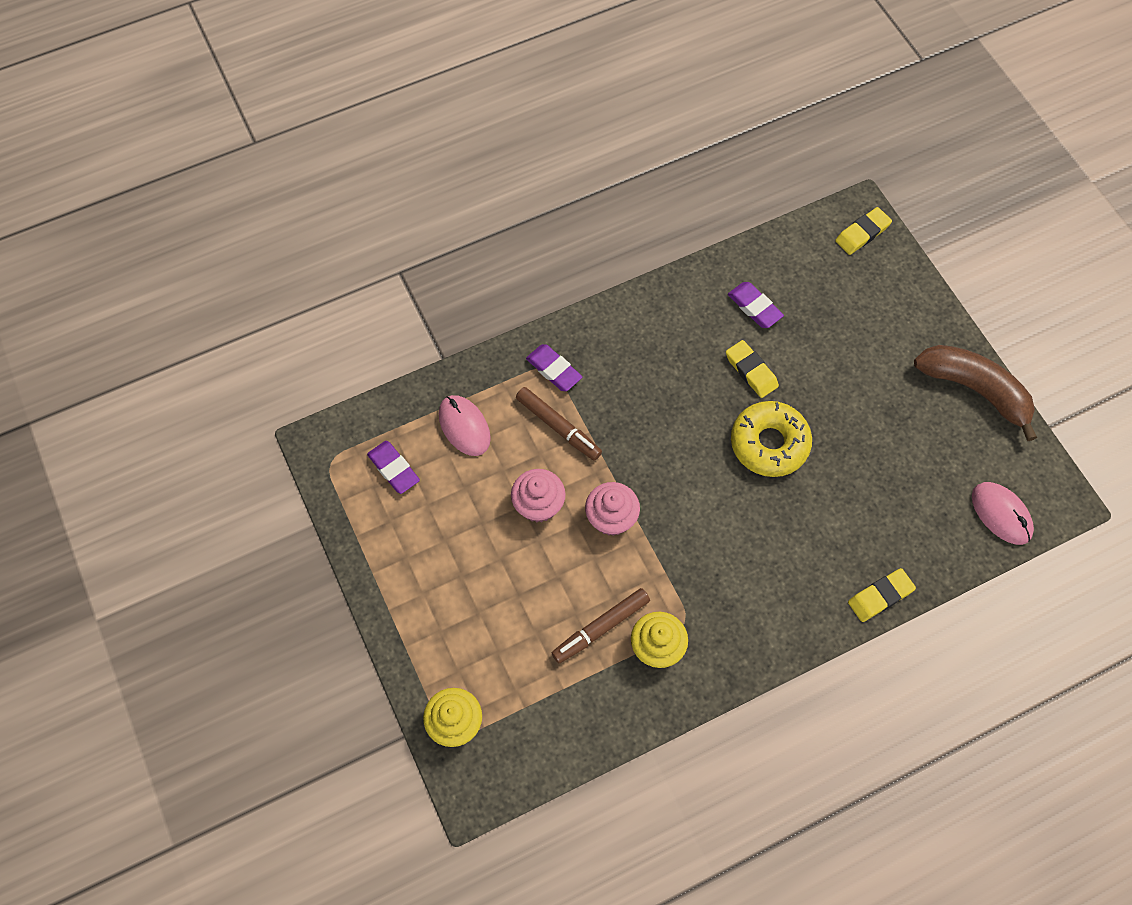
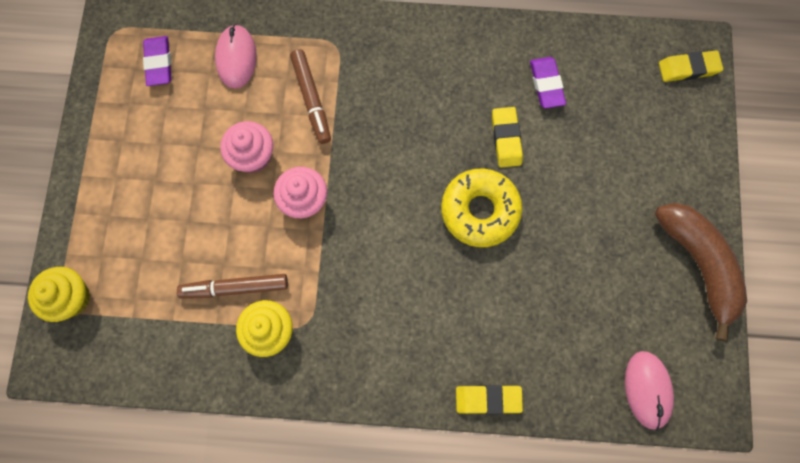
camera: 30 degrees right, 10 degrees up
(554, 370) = (339, 49): purple eraser -> none

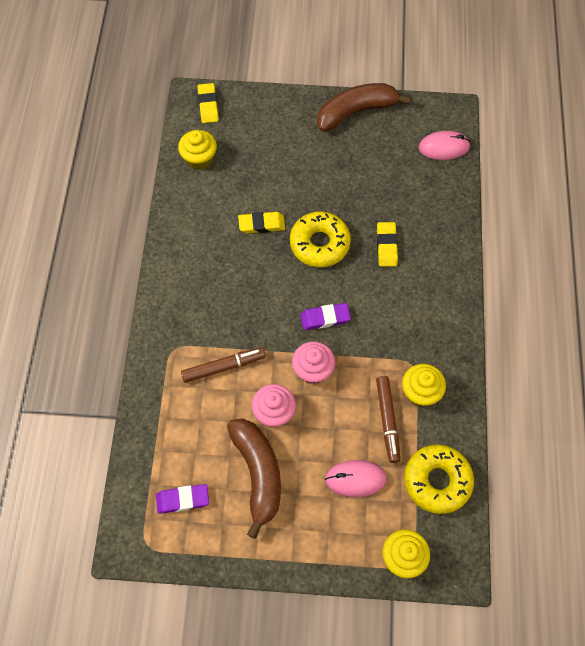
camera: 90 degrees left, 10 degrees down
(155, 344) = (437, 481): none -> yellow donut
(181, 139) = (258, 474): none -> brown banana
(236, 58) = (181, 431): pink mouse -> pink mouse (355, 479)
(488, 399) = (459, 242): yellow eraser -> yellow eraser (386, 246)
(546, 84) = (217, 196): purple eraser -> purple eraser (325, 318)
(602, 61) = (199, 158): none -> yellow cupcake

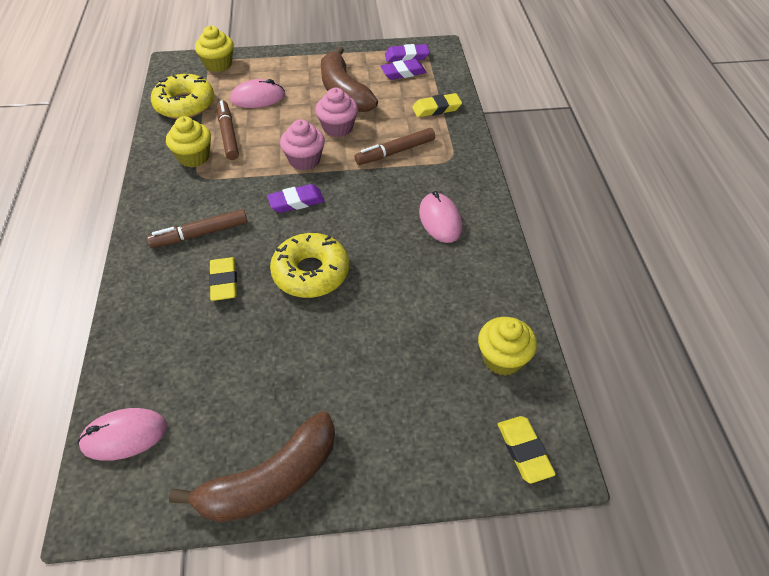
camera: 170 degrees right, 15 degrees down
(170, 533) = (406, 56): none -> purple eraser
(205, 278) = (440, 220): none -> pink mouse
(261, 224) = (389, 284): yellow eraser -> yellow eraser (436, 108)
(408, 295) = (200, 234): none -> brown marker

